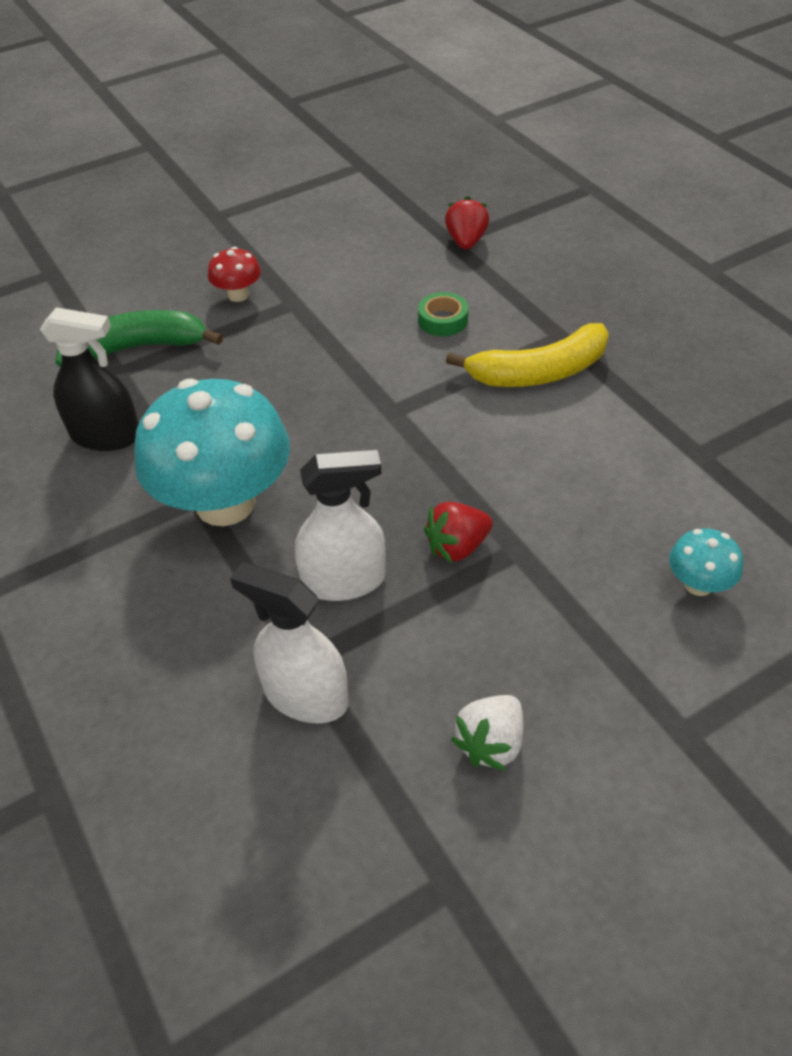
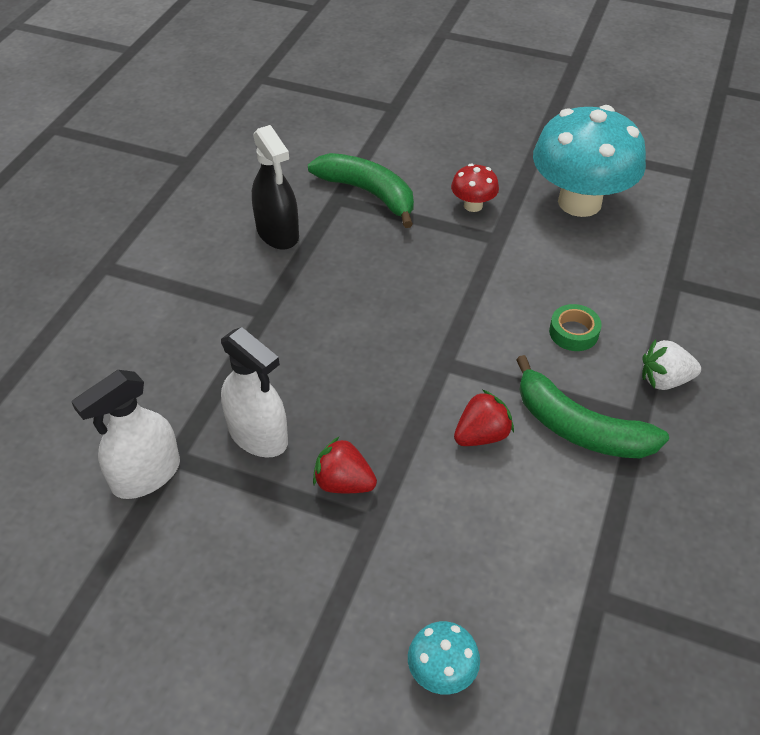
camera: 50 degrees right, 0 degrees up
(225, 503) = (272, 329): turquoise mushroom -> turquoise mushroom (579, 202)
(305, 696) = (146, 475): white spray bottle -> white spray bottle turned 120 degrees counterclockwise
(466, 241) = (684, 291): red strawberry -> red strawberry (481, 435)
(491, 743) = (180, 608): white strawberry -> white strawberry (664, 380)
(538, 372) = (579, 427): yellow banana -> green banana

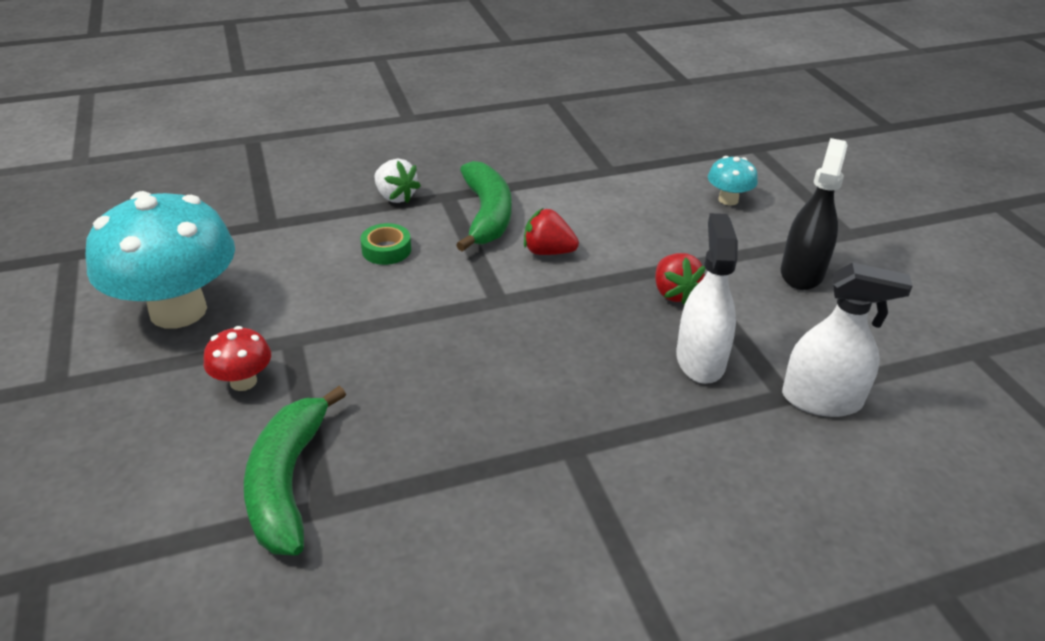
camera: 130 degrees left, 10 degrees down
(277, 233) = (441, 522): black spray bottle -> black spray bottle (802, 272)

